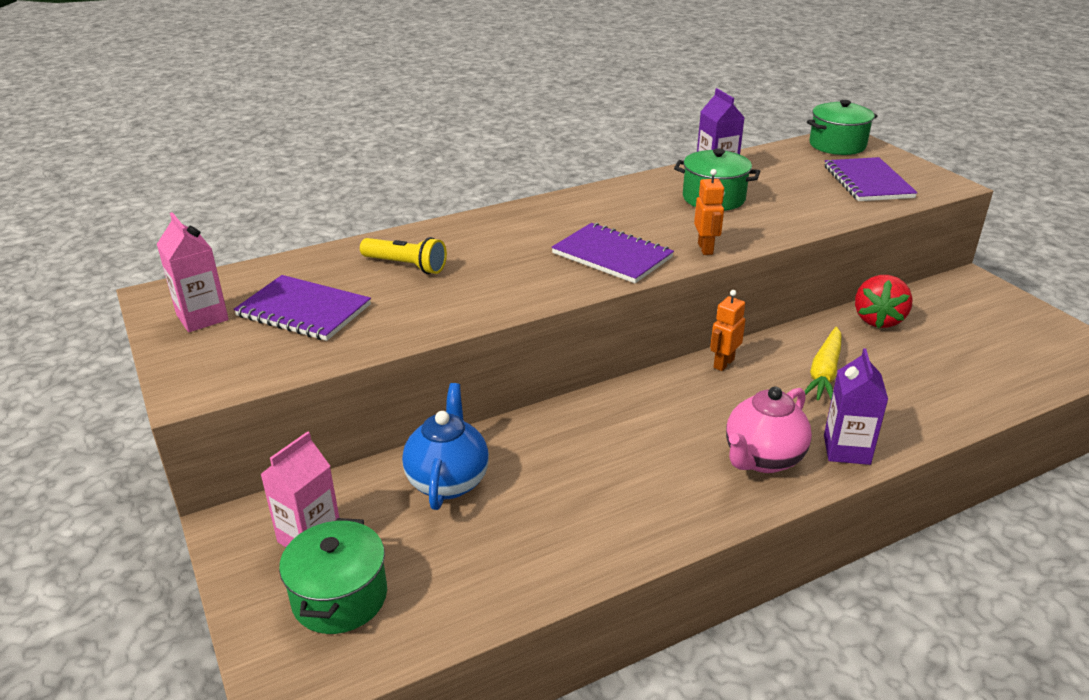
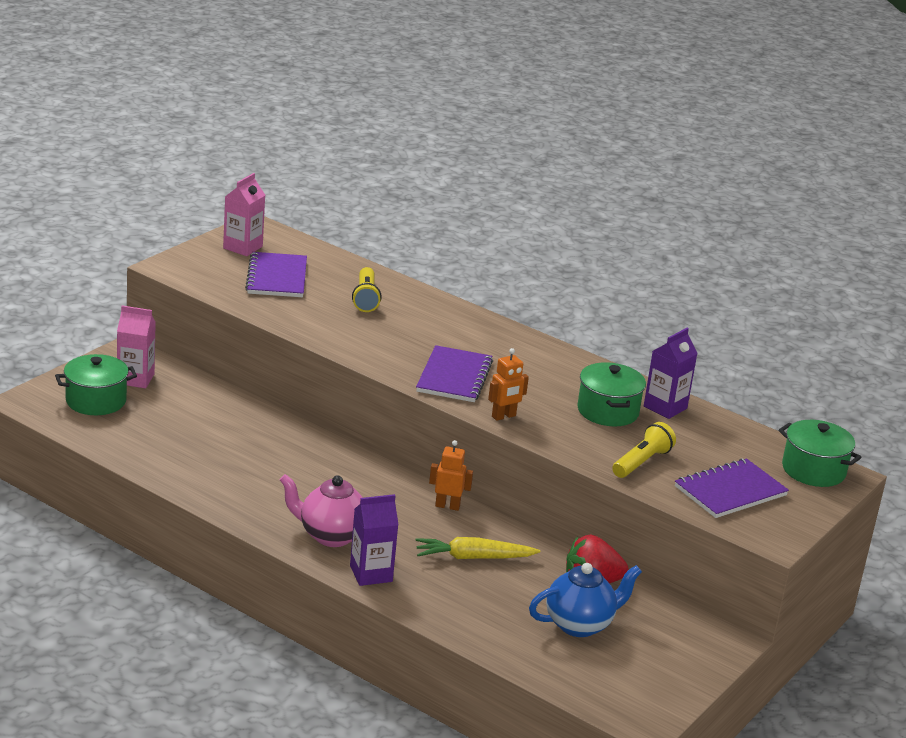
camera: 60 degrees right, 5 degrees down
(448, 481) = (217, 413): blue teapot -> blue teapot (580, 624)
(812, 205) = (641, 462): none -> yellow flashlight

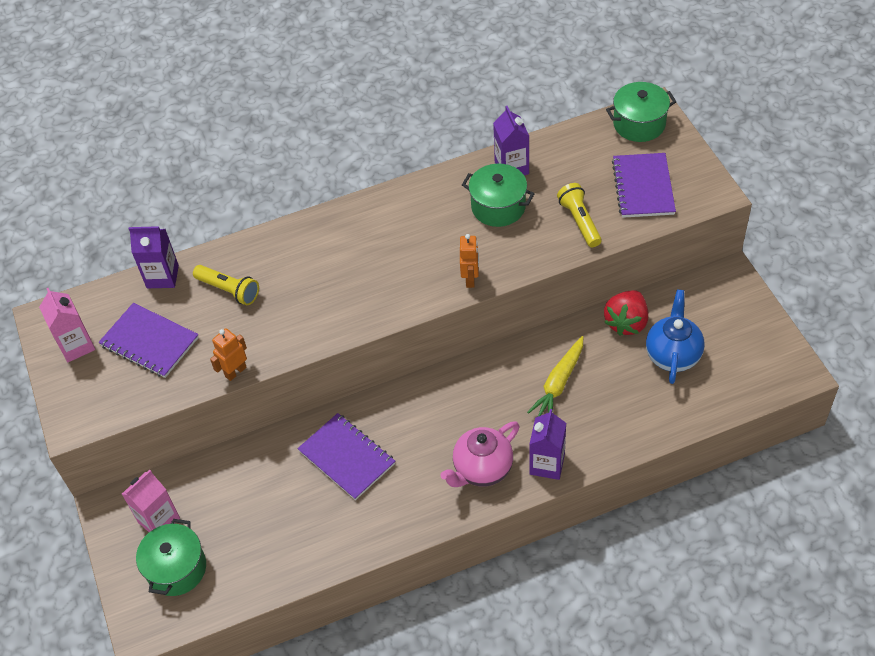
camera: 50 degrees left, 25 degrees up
(349, 265) = (162, 277): none -> purple carton
(447, 506) = (482, 368): orange robot -> orange robot (235, 372)
(454, 377) = (393, 285): purple notebook -> purple notebook (347, 457)

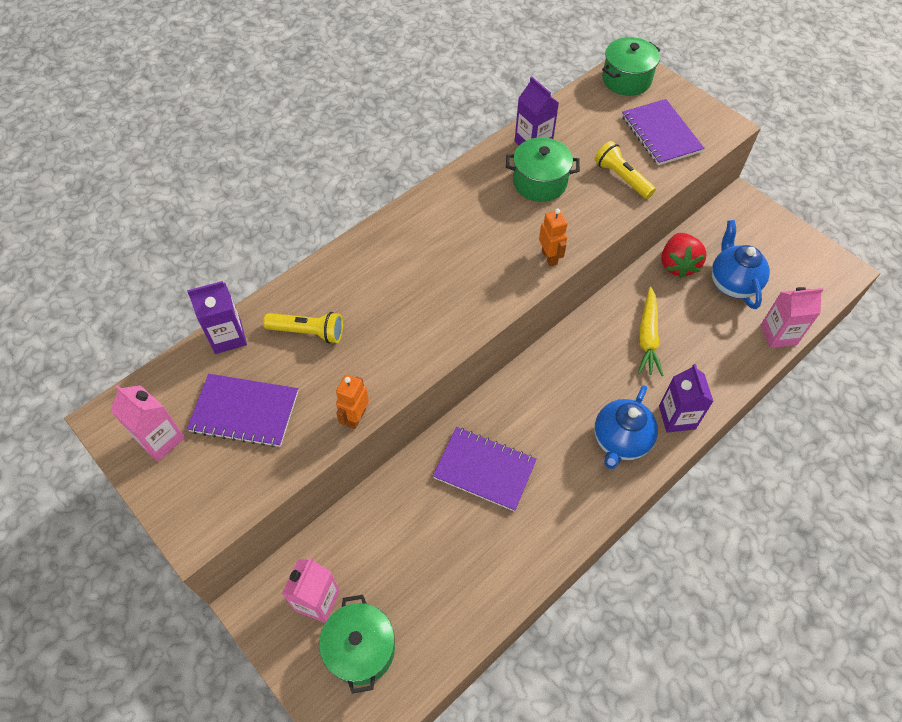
camera: 25 degrees left, 5 degrees up
(482, 469) = (620, 441): pink teapot -> blue teapot
(691, 416) = (778, 334): none -> pink carton

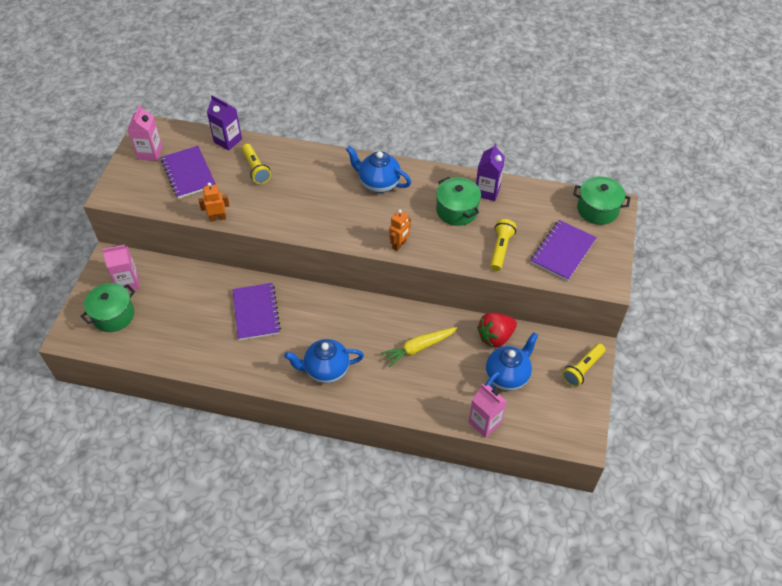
camera: 55 degrees right, 5 degrees down
(441, 226) = (378, 183): none -> blue teapot
(677, 417) = (367, 392): purple carton -> none
(760, 222) = (582, 369): none -> yellow flashlight

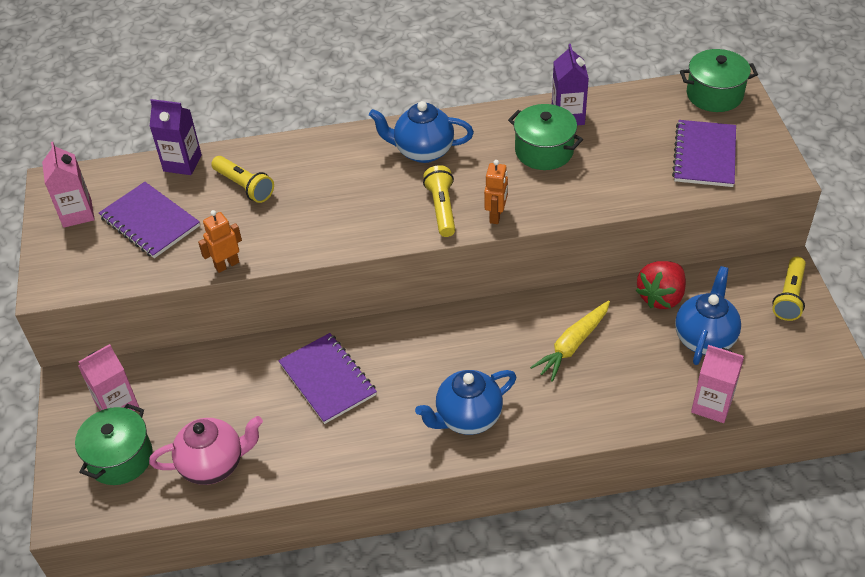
camera: 20 degrees left, 5 degrees down
(163, 340) = (214, 464): none -> pink teapot
(500, 249) = (627, 178): yellow flashlight -> yellow flashlight (442, 209)

